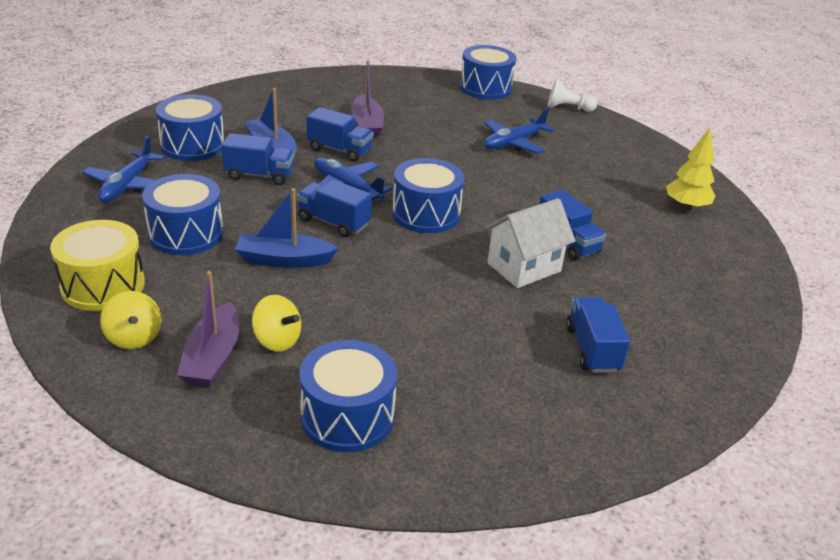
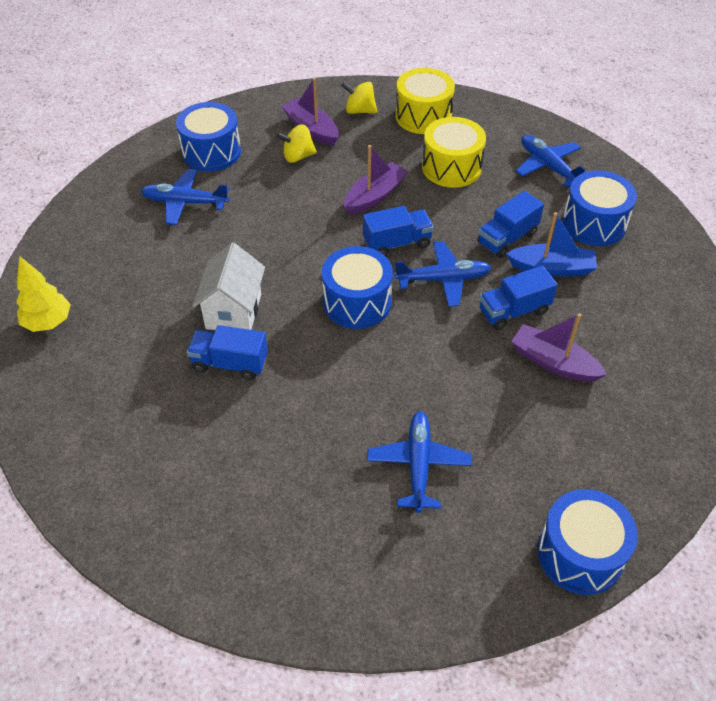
camera: 135 degrees right, 15 degrees up
(186, 234) = (451, 167): blue drum -> yellow drum
(284, 260) = (374, 196): blue boat -> purple boat
(451, 380) = (185, 202): none -> blue plane
(568, 108) = (456, 607): white pawn -> none
(592, 349) = (126, 281): blue truck -> none
(686, 207) = (173, 512): yellow tree -> yellow tree (48, 322)

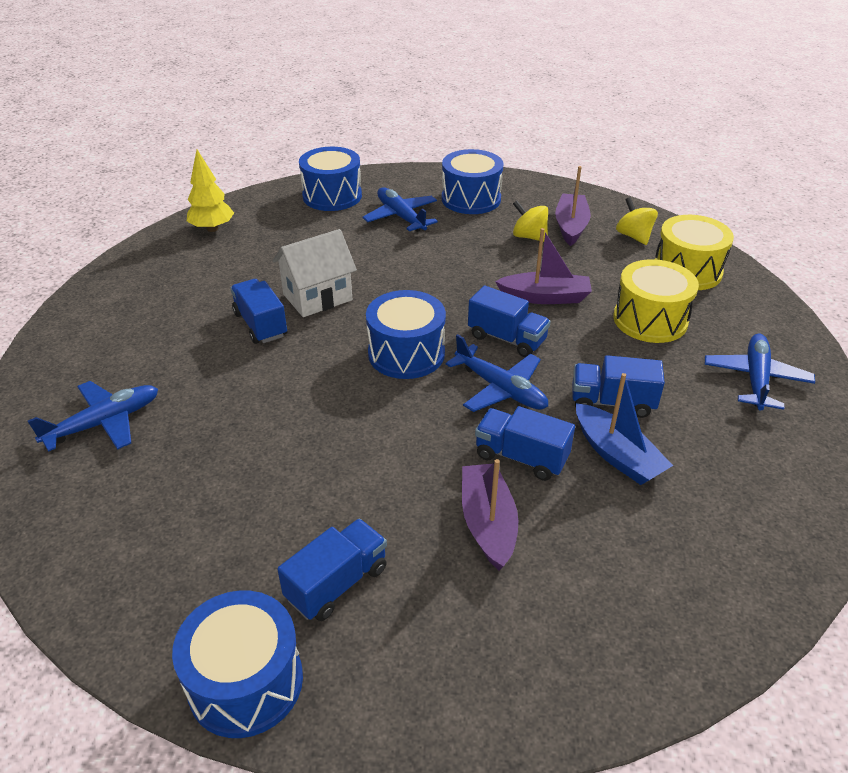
camera: 50 degrees right, 10 degrees down
(418, 465) = (255, 491): blue plane -> blue plane (104, 423)
(539, 465) = (337, 583): none -> blue truck
(594, 223) = (727, 454): blue drum -> blue drum (332, 196)

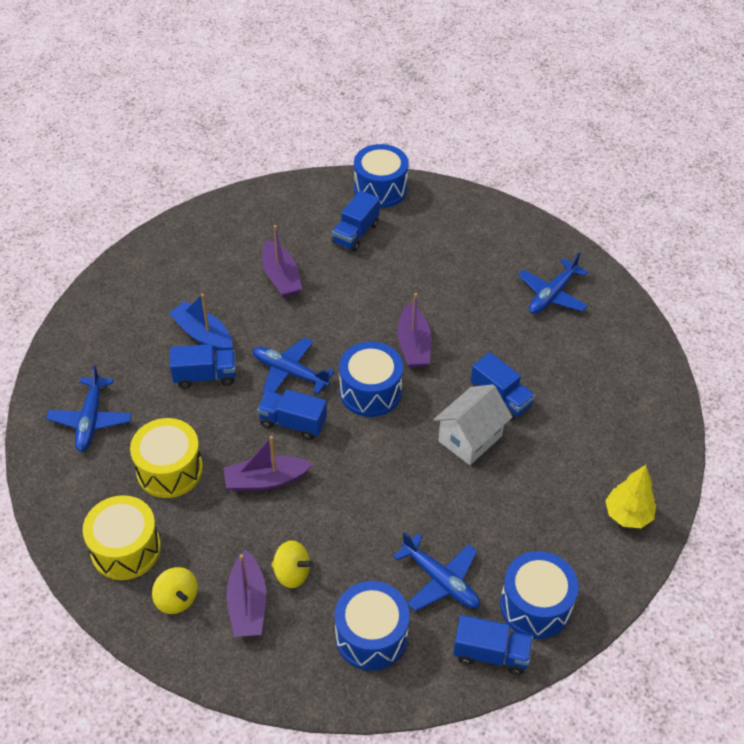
camera: 165 degrees right, 10 degrees up
(329, 393) = (413, 345): none -> purple boat
(521, 457) = (267, 321): blue truck -> blue truck (491, 654)

